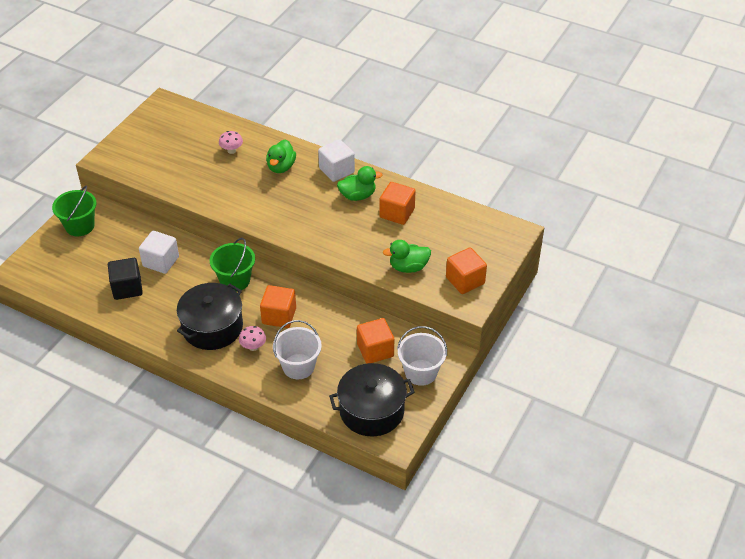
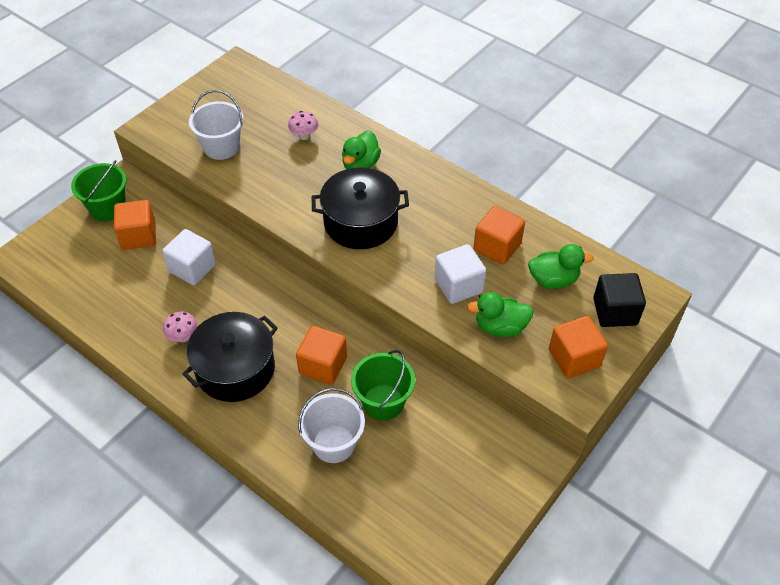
camera: 10 degrees right, 5 degrees up
(127, 288) = (143, 298): black cube -> black cube (615, 311)
(235, 280) = (277, 307): green bucket -> green bucket (383, 402)
(253, 347) = (281, 405): pink mushroom -> pink mushroom (183, 337)
(336, 170) = (429, 178): white cube -> white cube (458, 286)
(358, 196) = (450, 216): green duck -> green duck (553, 280)
(371, 410) = (419, 527): black pot -> black pot (360, 222)
(375, 350) = (439, 435): orange cube -> orange cube (139, 236)
(421, 372) = (495, 479): white bucket -> white bucket (221, 147)

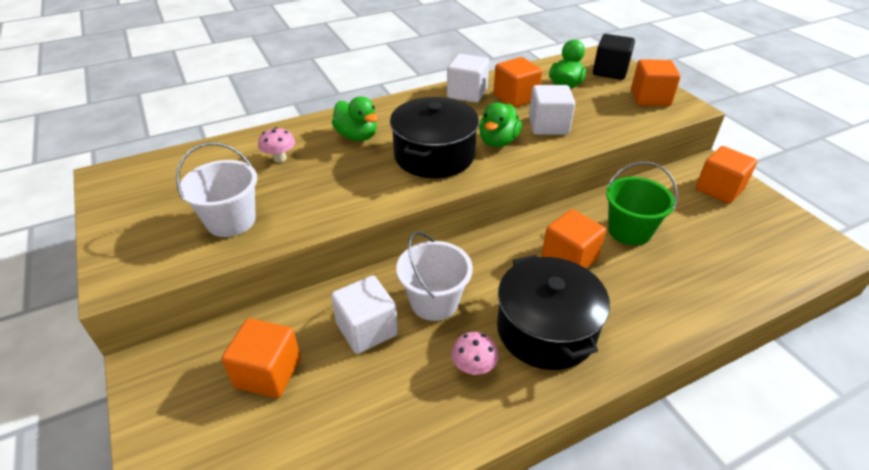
camera: 65 degrees left, 10 degrees down
(108, 208) = (182, 397): green bucket -> none
(334, 443) = (672, 277): white bucket -> white bucket (434, 302)
(480, 209) = (467, 93): none -> white cube
(496, 470) = (719, 189): none -> orange cube
(500, 327) = (605, 119): green duck -> green duck (498, 141)

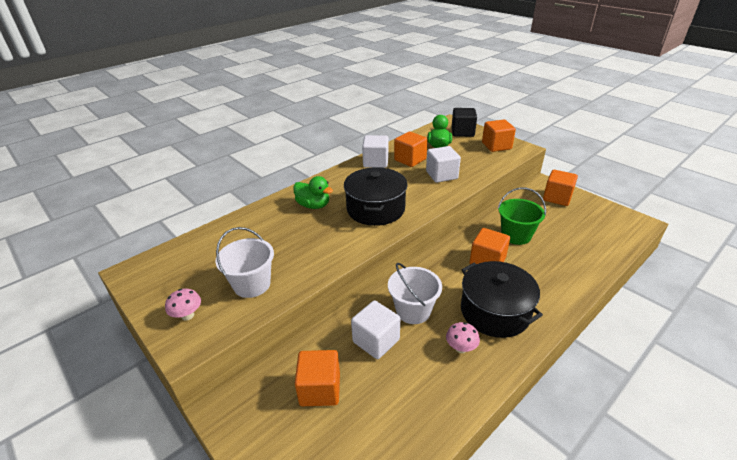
camera: 15 degrees left, 5 degrees down
(280, 158) = (264, 232): pink mushroom -> pink mushroom (187, 315)
(498, 141) = (414, 191): green duck -> none

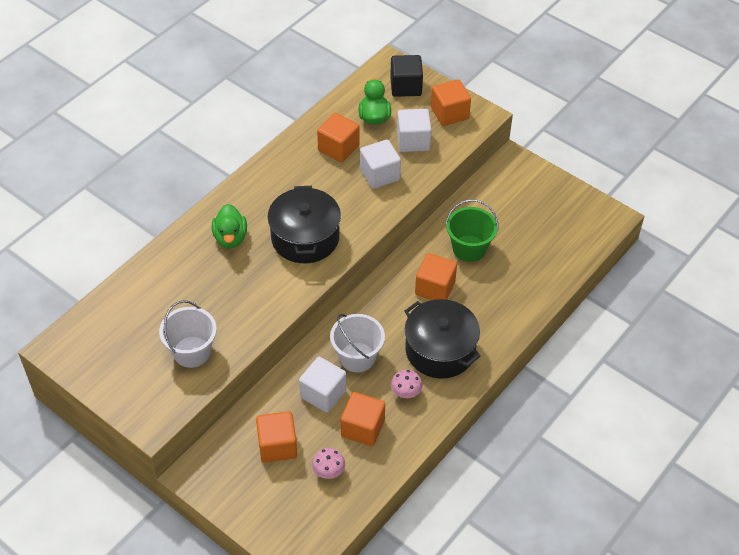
camera: 10 degrees left, 15 degrees up
(187, 315) = (139, 392): pink mushroom -> pink mushroom (328, 472)
(313, 205) = (230, 238): green duck -> green duck turned 60 degrees clockwise
(375, 162) = (294, 156): white cube -> white cube (413, 141)
(557, 198) = (524, 184): orange cube -> orange cube (362, 428)

